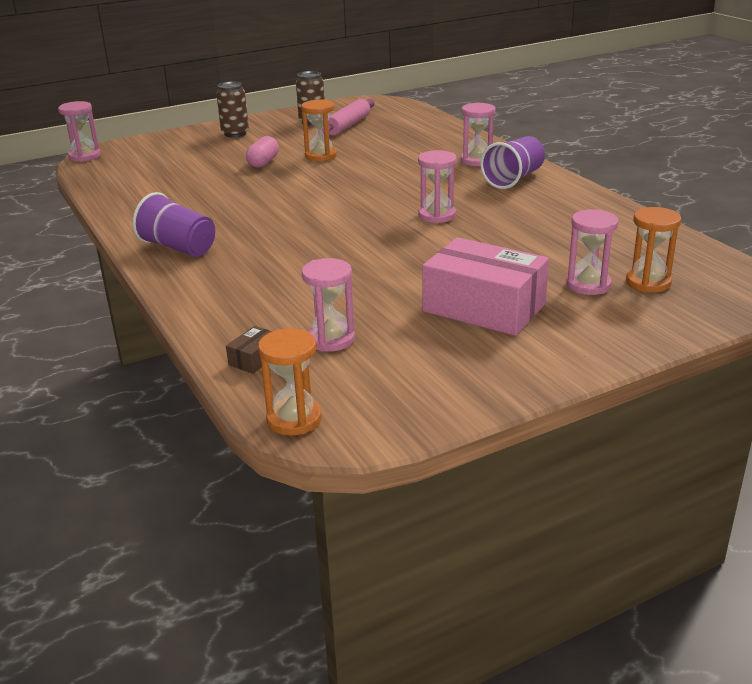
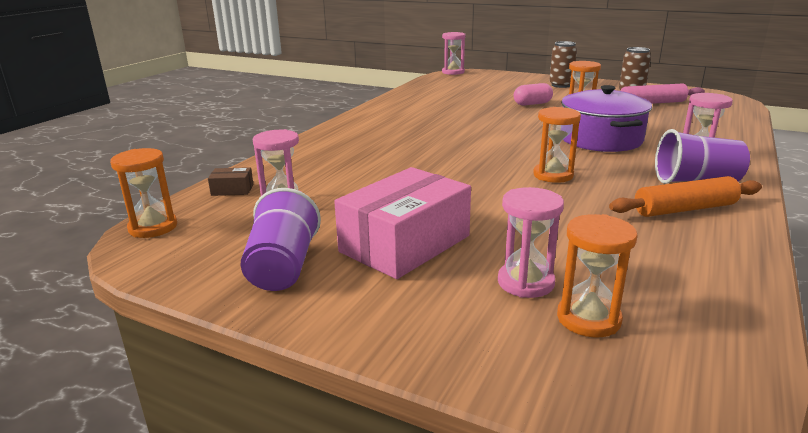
camera: 55 degrees right, 5 degrees down
(178, 247) = (366, 125): purple cup -> purple cup (283, 267)
(394, 173) = (601, 139): none -> purple pot
(437, 215) = (553, 175): pink hourglass -> orange hourglass
(484, 307) = (405, 244): pink box -> pink box turned 45 degrees clockwise
(549, 200) = (684, 209): none -> orange rolling pin

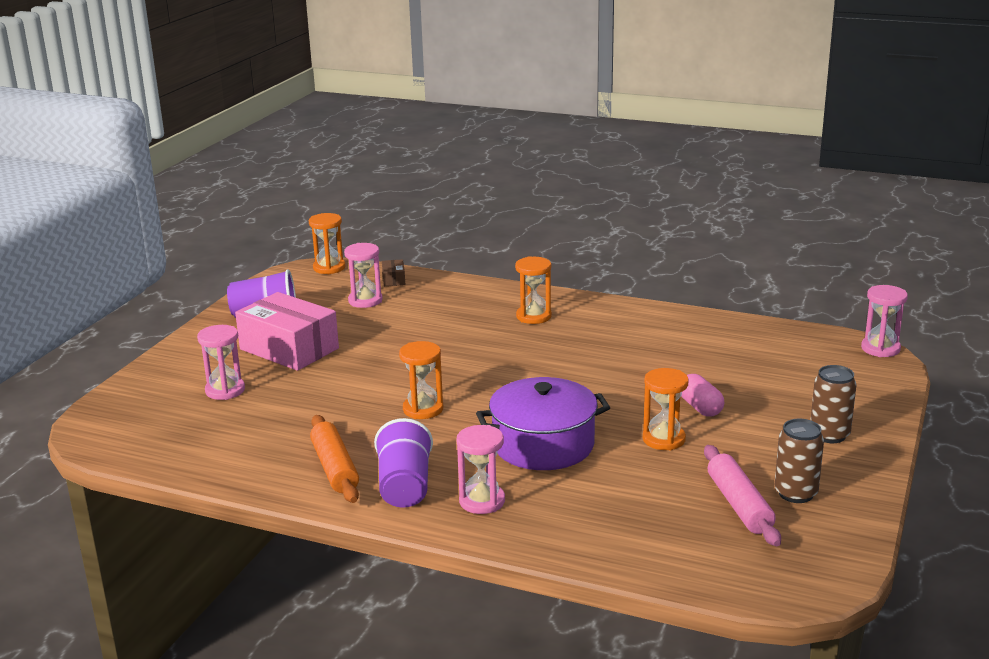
camera: 85 degrees right, 0 degrees up
(588, 319) = (177, 409): orange hourglass -> orange hourglass (533, 316)

